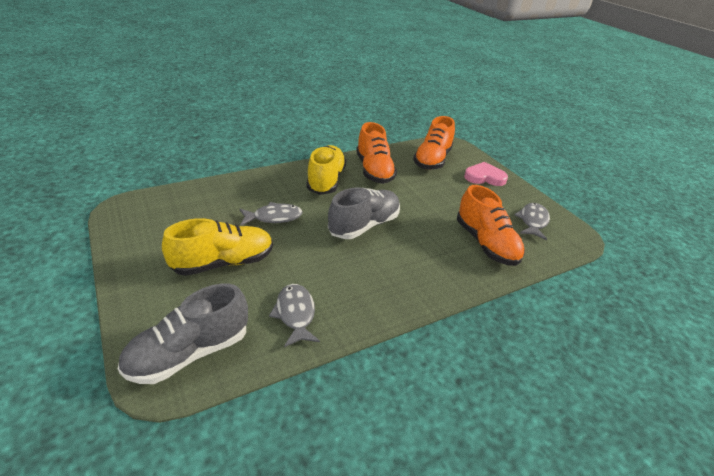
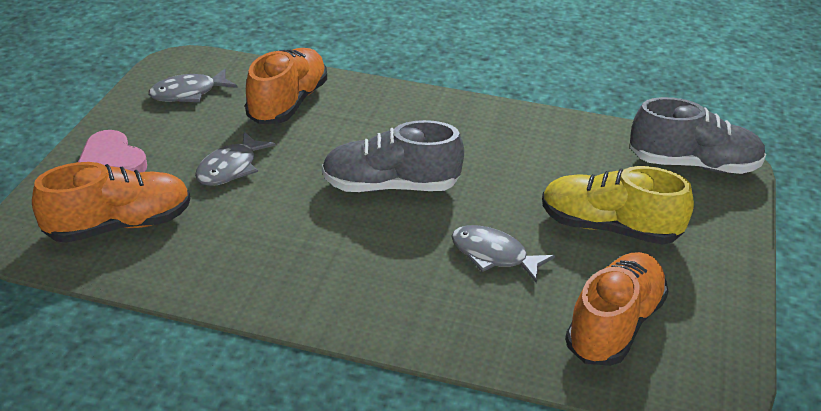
camera: 135 degrees left, 0 degrees up
(295, 314) = (572, 146): grey fish -> grey fish (230, 168)
(326, 180) = (346, 278): yellow shoe -> none
(374, 170) = (244, 256): orange shoe -> orange shoe (614, 325)

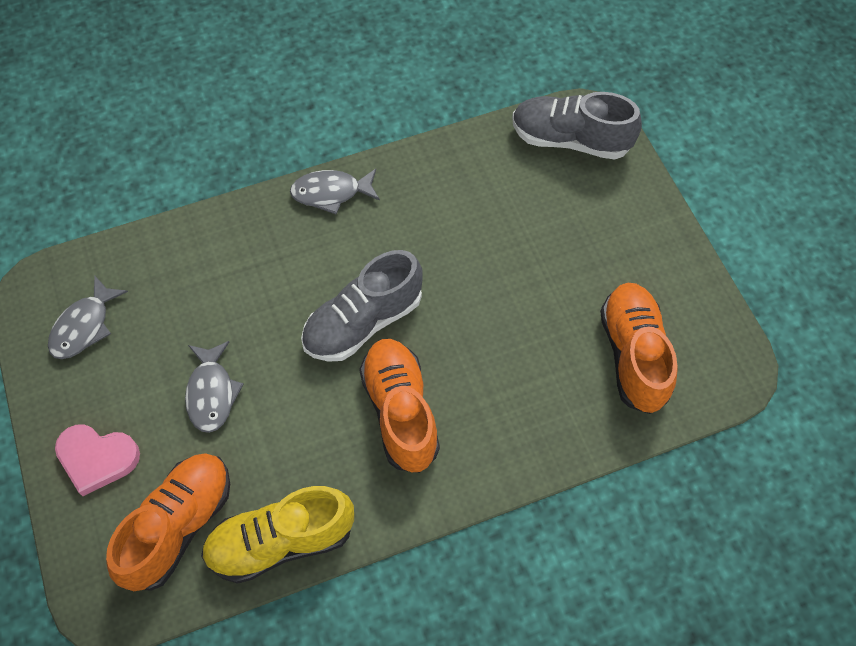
camera: 35 degrees left, 25 degrees up
(288, 103) = (189, 279): orange shoe -> orange shoe (400, 412)
(494, 255) = (501, 343): grey fish -> grey fish (331, 193)
(609, 228) = (560, 254): yellow shoe -> yellow shoe (281, 541)
(693, 165) = (570, 140): grey shoe -> grey shoe turned 135 degrees counterclockwise

